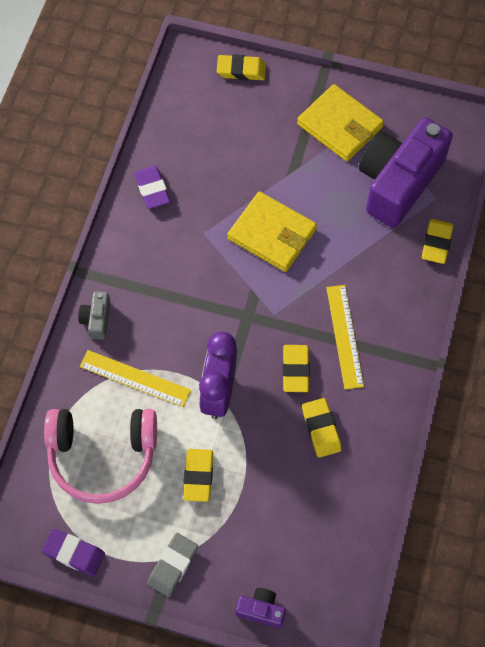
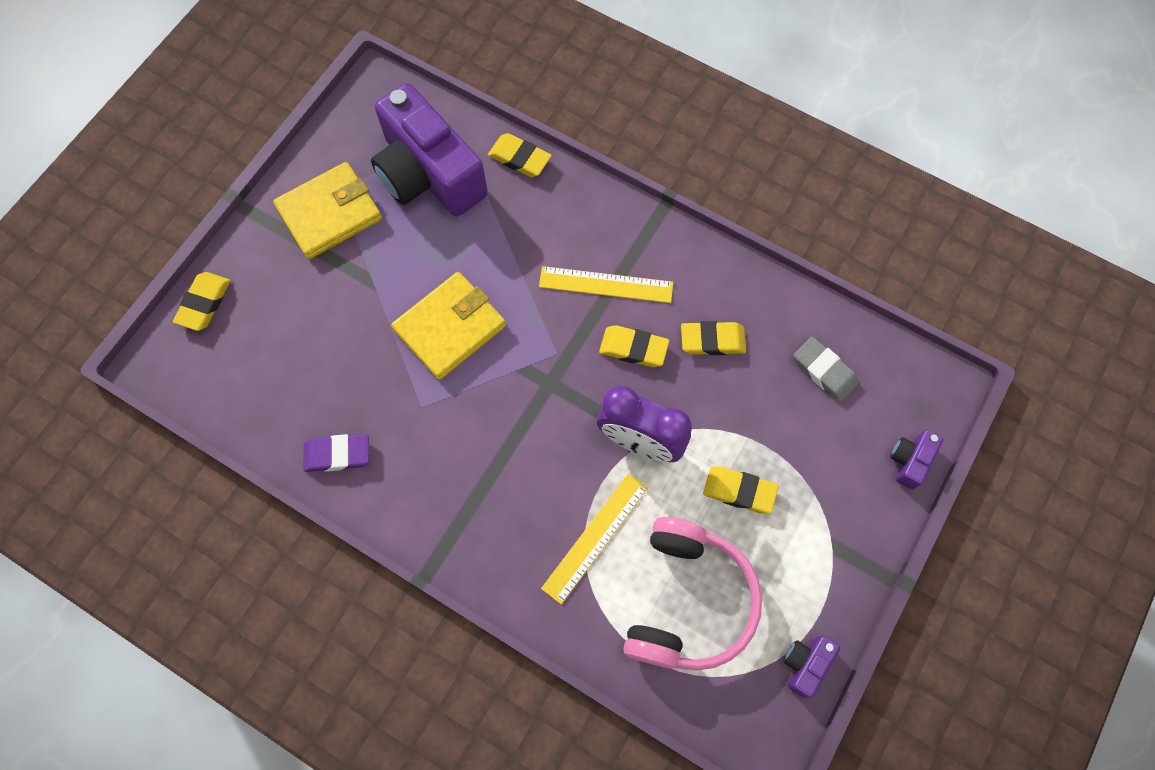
camera: 75 degrees left, 5 degrees up
(74, 553) = (805, 664): purple eraser -> purple camera
(97, 319) = (501, 567): grey camera -> none
(173, 565) = (842, 547): grey eraser -> grey eraser (824, 371)

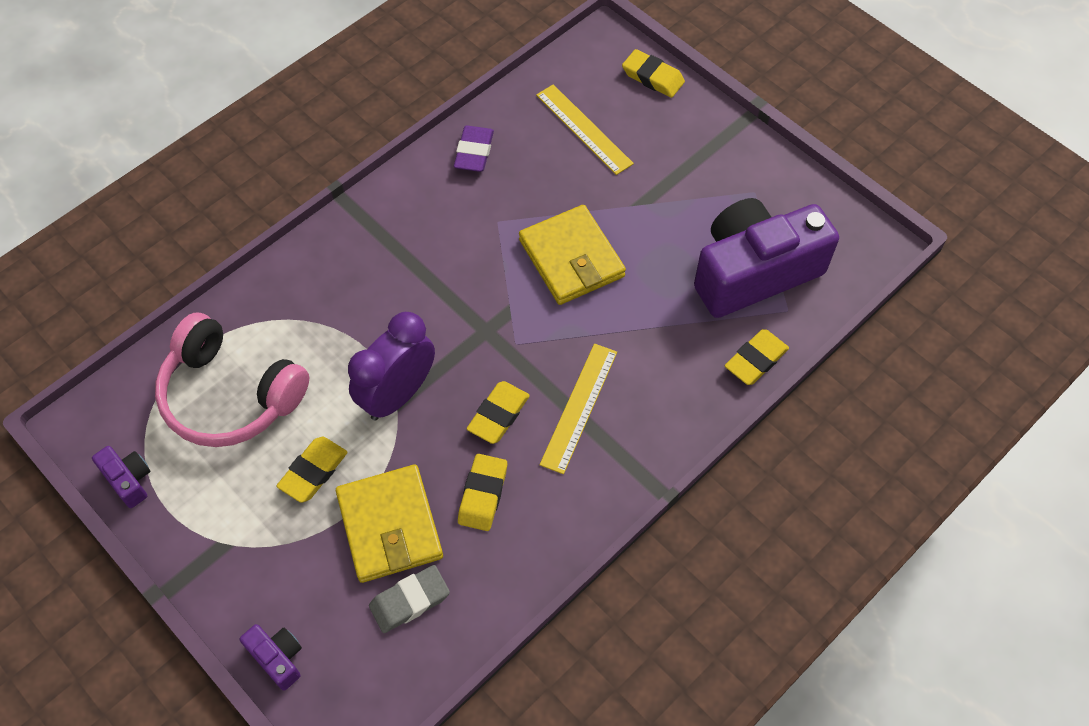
camera: 105 degrees right, 10 degrees down
(330, 213) = (725, 182): yellow wallet -> yellow wallet (390, 526)
(595, 537) = (320, 333): yellow ruler -> yellow ruler (583, 129)

